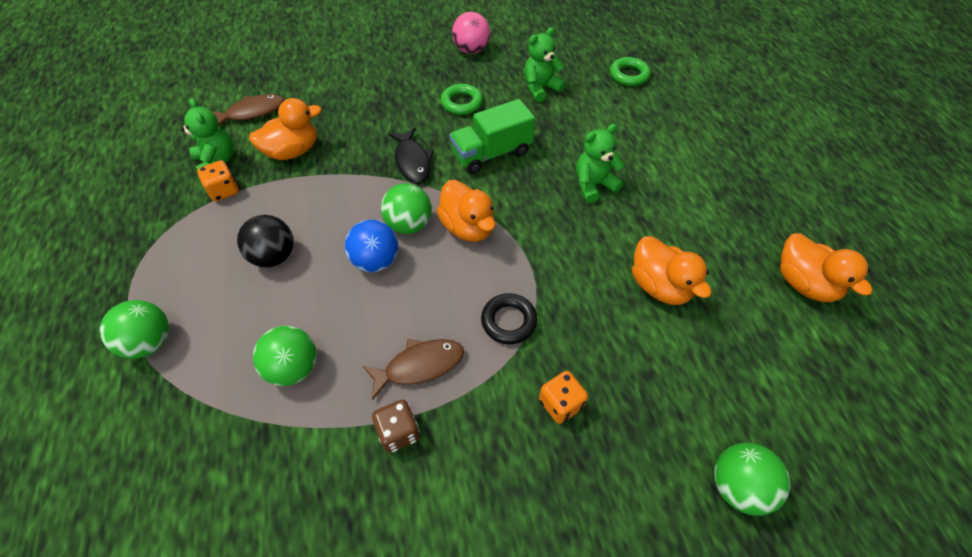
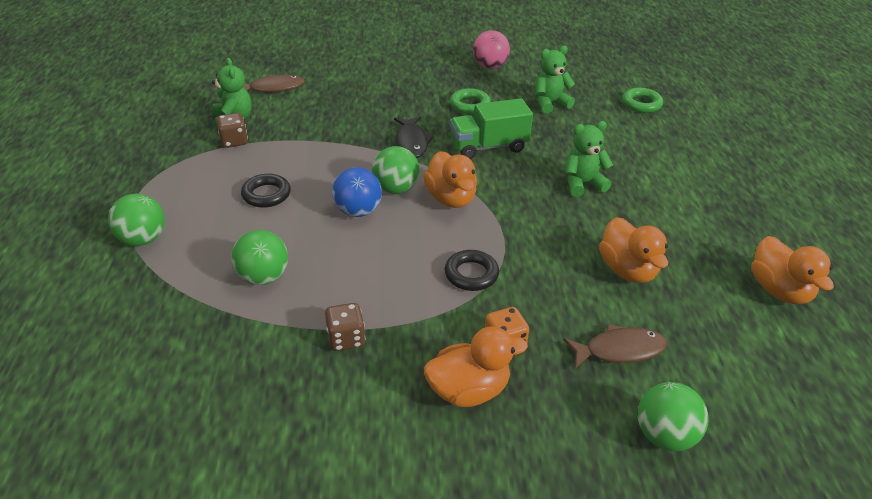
camera: 10 degrees right, 15 degrees down
(224, 191) = (234, 141): orange dice -> brown dice
(274, 256) = (266, 194): black ball -> black ring
(292, 151) = (302, 121): orange duck -> orange duck (468, 390)
(419, 366) = (378, 294): brown fish -> brown fish (619, 350)

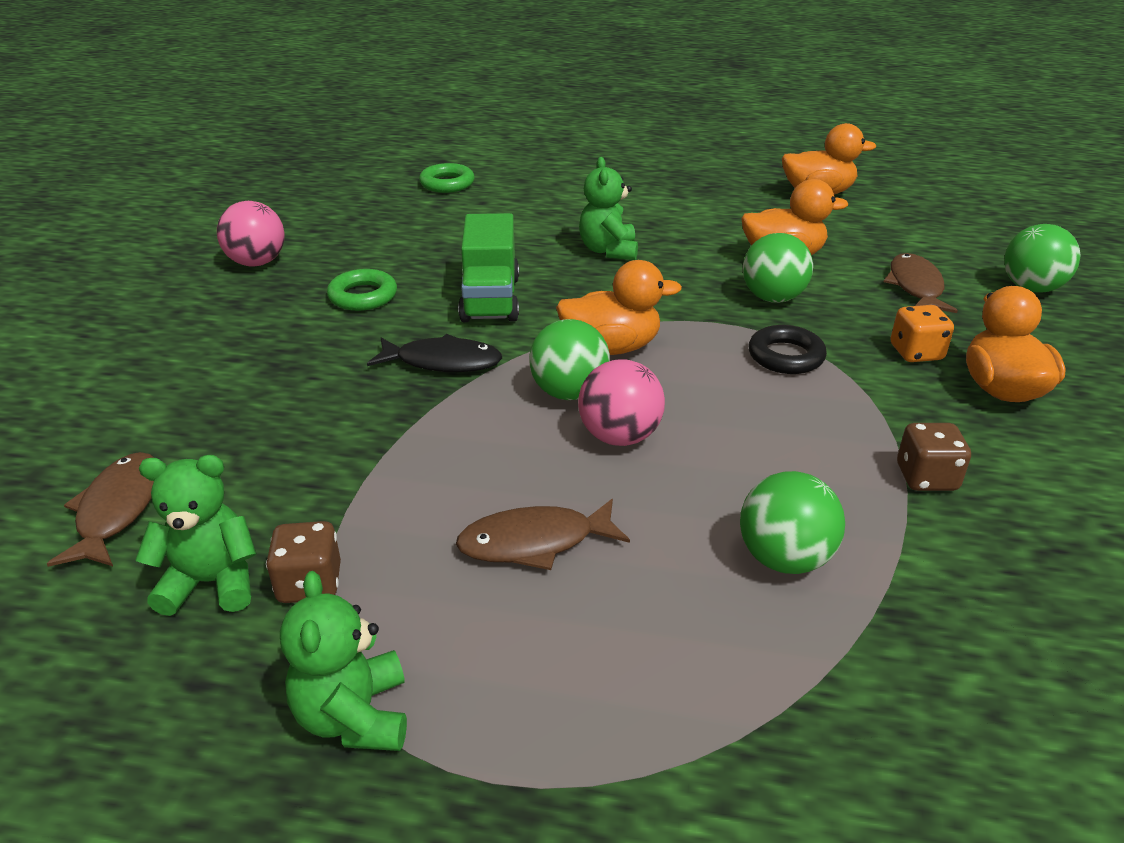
camera: 75 degrees left, 5 degrees down
(142, 239) = (644, 751): green ball -> green ball (773, 298)
(266, 194) = (535, 542): black ring -> brown fish
(358, 211) = (619, 436): blue ball -> pink ball
(550, 103) = (403, 237): green teddy bear -> green teddy bear (354, 716)

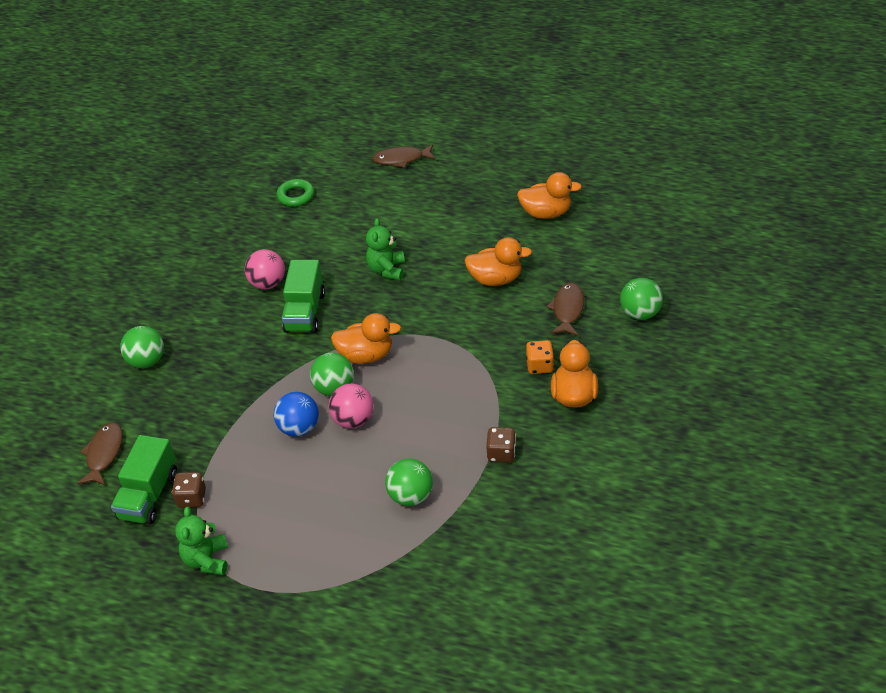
camera: 10 degrees right, 10 degrees up
(211, 582) = (149, 495): green teddy bear -> green truck
(257, 262) = (169, 275): pink ball -> pink ball (268, 283)
(363, 296) = (230, 307): green ring -> none
(442, 362) = (269, 363): black fish -> none
(518, 452) = (299, 428): none -> blue ball
(535, 542) = (296, 481): brown fish -> brown fish (401, 159)
(773, 298) = (474, 317): green ball -> green ball (147, 361)
(785, 356) = (463, 366): black ring -> none

